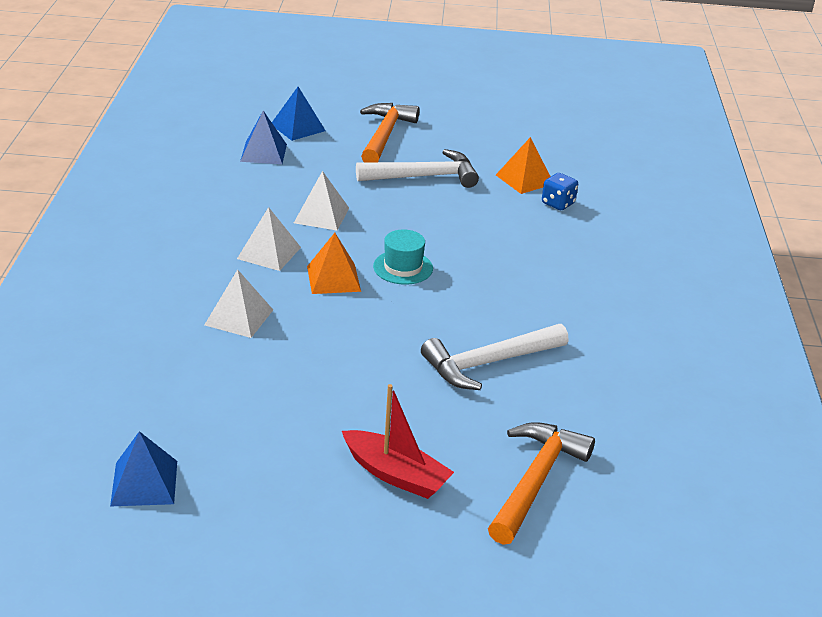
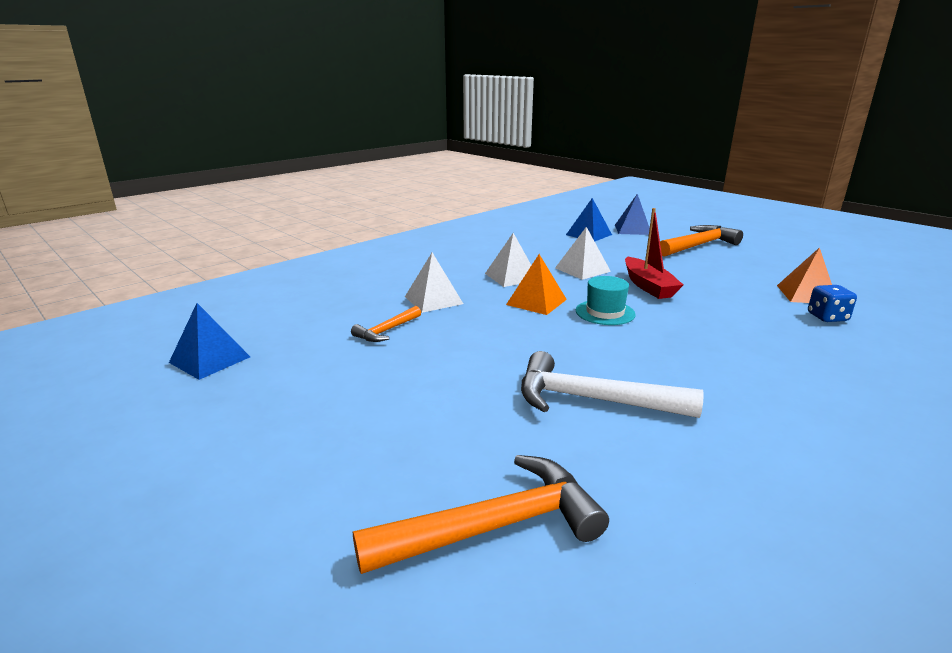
camera: 45 degrees right, 10 degrees down
(252, 374) = (387, 331): none -> orange hammer
(396, 474) = (370, 443): red boat -> red boat (648, 286)
(424, 176) = (702, 271): white hammer -> none

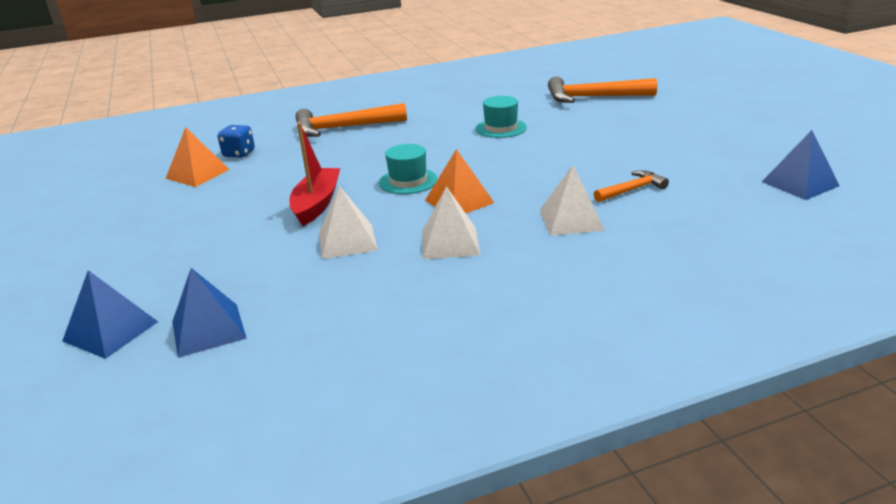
camera: 155 degrees left, 5 degrees up
(592, 400) = (501, 128): white hammer -> turquoise hat
(698, 245) = (116, 263): orange hammer -> orange hammer (343, 128)

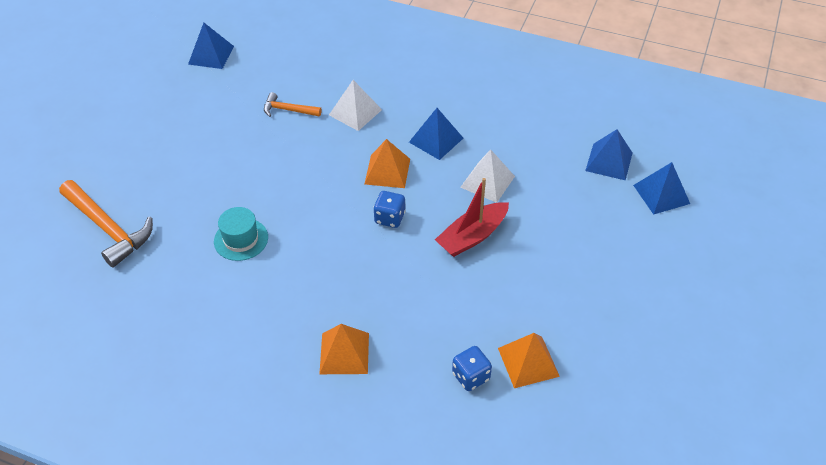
camera: 140 degrees left, 20 degrees up
(343, 128) = (344, 353): orange hammer -> orange pyramid
(408, 181) = (389, 218): turquoise hat -> blue dice
(450, 243) = (436, 140): white pyramid -> blue pyramid

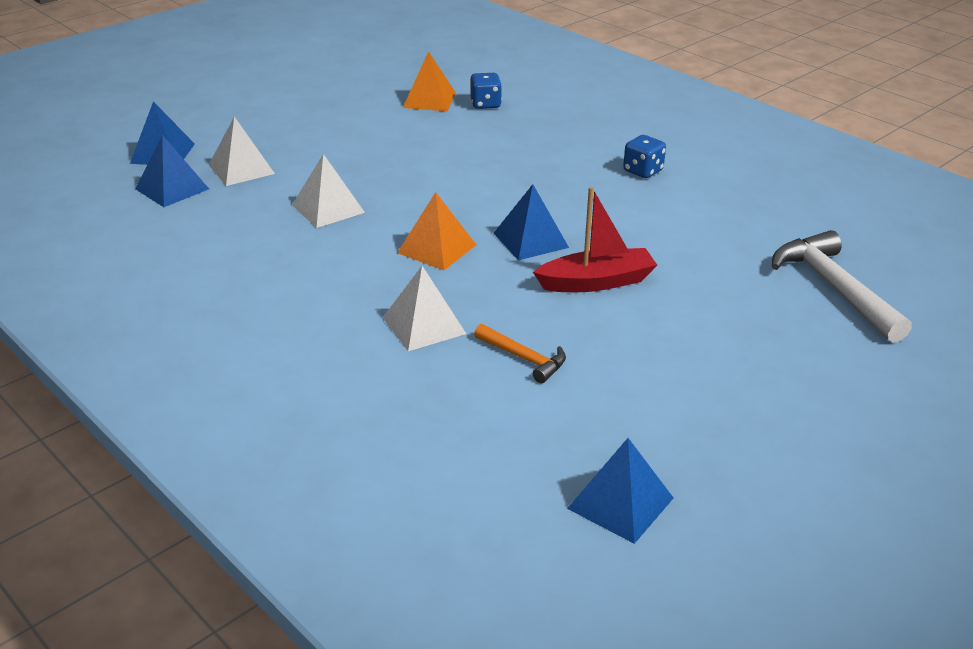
camera: 155 degrees left, 15 degrees down
(108, 228) = (834, 288): orange hammer -> white hammer
(241, 239) = (659, 235): turquoise hat -> none
(344, 353) = (588, 138): orange pyramid -> none
(389, 218) = (471, 209): blue dice -> blue dice (643, 171)
(436, 140) = (344, 262): blue pyramid -> blue pyramid (531, 240)
(472, 236) = (395, 174): red boat -> red boat (597, 282)
(586, 199) = (241, 169): none -> white pyramid

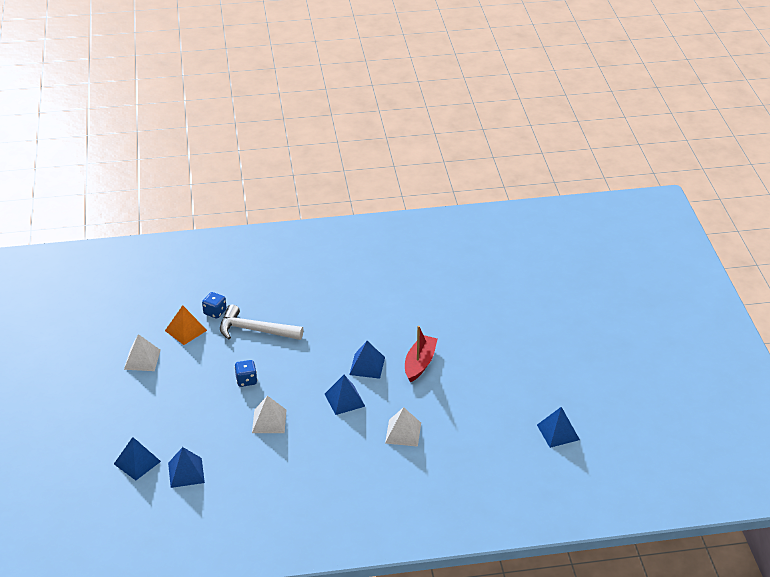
camera: 55 degrees left, 5 degrees up
(241, 169) = (191, 437): white pyramid -> white pyramid (142, 359)
(436, 248) = (344, 400): orange pyramid -> blue pyramid
(524, 358) = (453, 413): orange hammer -> none
(643, 171) = (343, 296): blue dice -> blue dice (246, 380)
(834, 288) = (487, 299): white hammer -> white hammer (255, 330)

